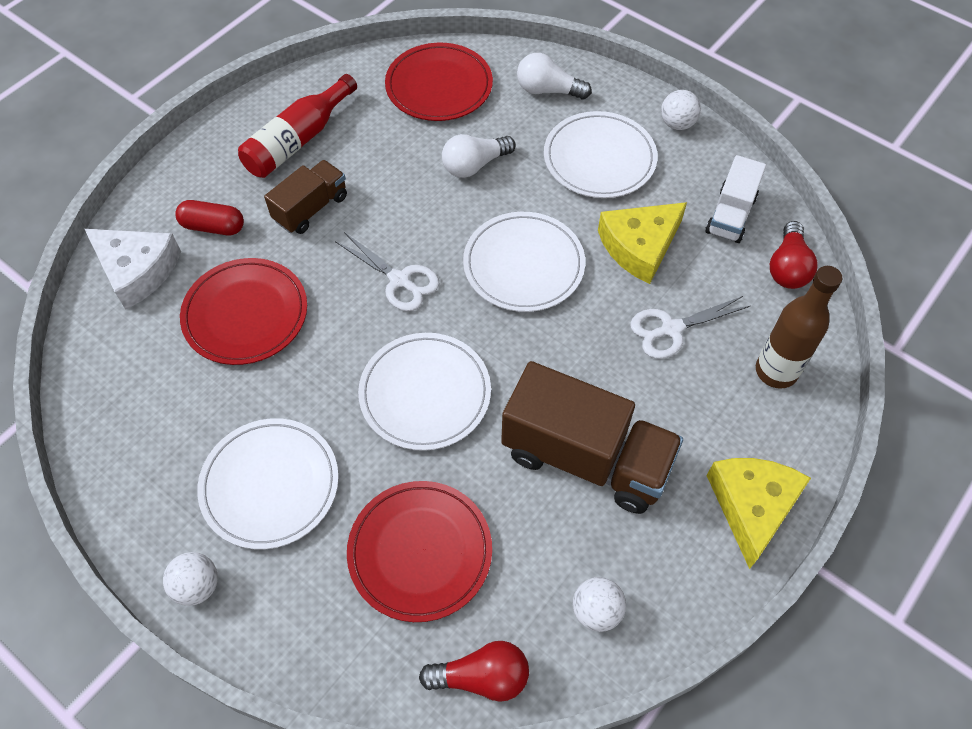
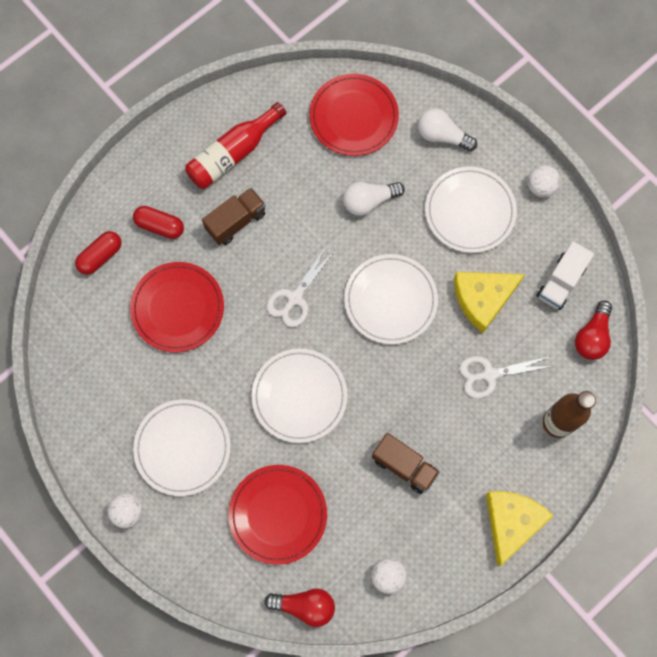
camera: 10 degrees right, 15 degrees up
(137, 270) = (100, 256): white cheese -> red capsule
(399, 280) = (295, 298): white scissors -> white scissors turned 75 degrees clockwise
(586, 458) = (404, 466): brown truck -> brown truck, size x0.56

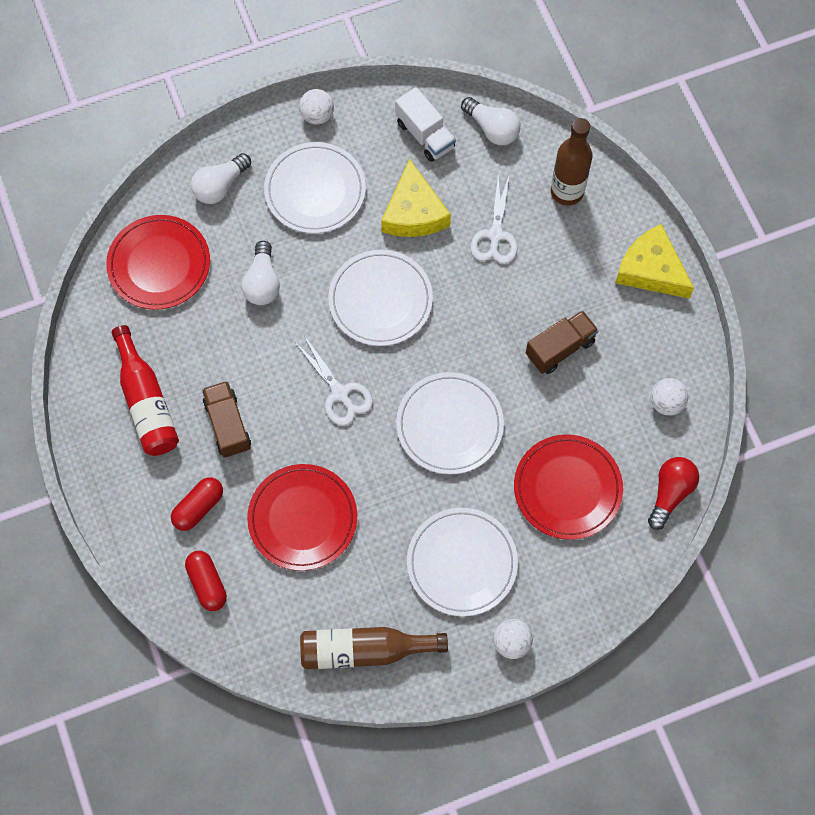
camera: 70 degrees left, 5 degrees down
(85, 396) = (365, 650): none -> brown bottle
(592, 336) = (492, 129): red light bulb -> white light bulb

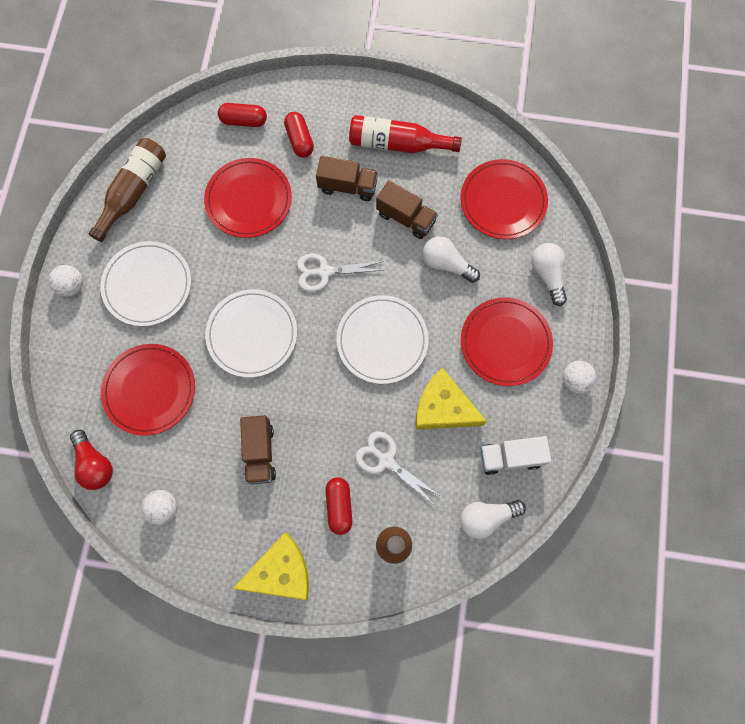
camera: 120 degrees right, 5 degrees up
(232, 347) = (406, 218): none -> brown truck
(315, 190) = (505, 342): white plate -> red plate
(562, 252) = (339, 506): none -> red capsule

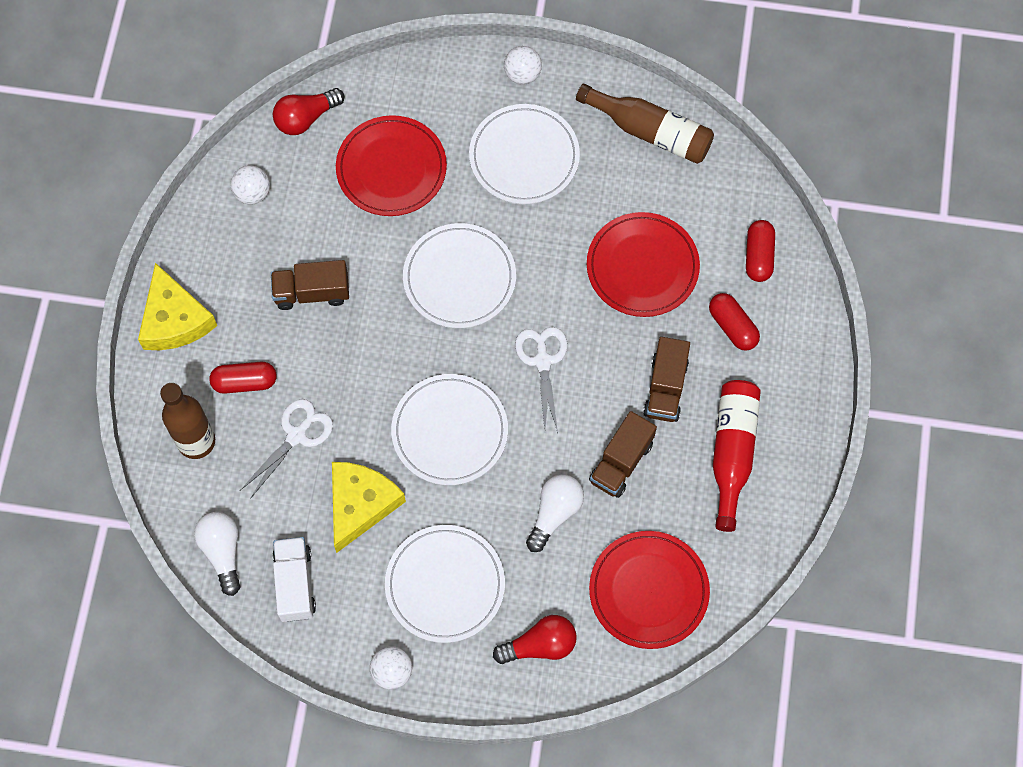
camera: 90 degrees right, 5 degrees down
(300, 140) = (732, 326): red capsule -> red capsule turned 75 degrees clockwise
(505, 342) = (445, 585): red plate -> white plate
(547, 275) = (540, 645): white light bulb -> red light bulb

